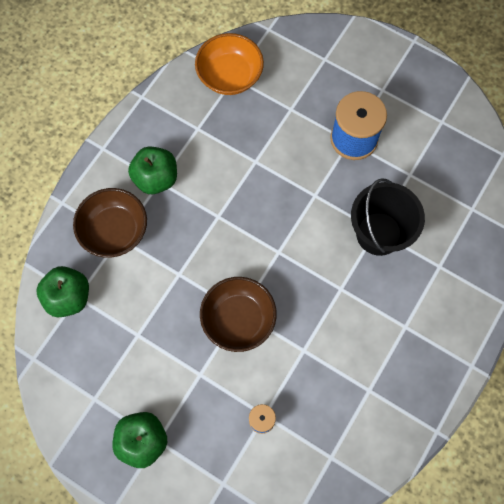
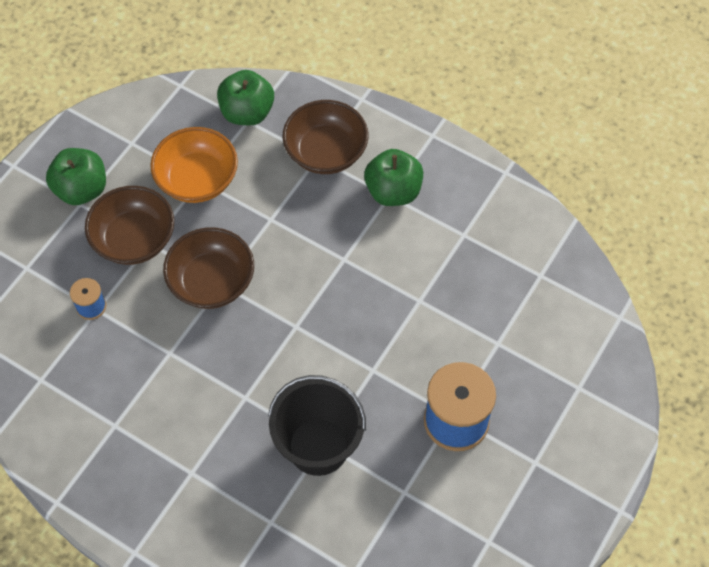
camera: 90 degrees right, 10 degrees down
(196, 388) = (134, 239): none -> brown bowl
(230, 76) = (542, 270): orange bowl -> orange bowl (197, 180)

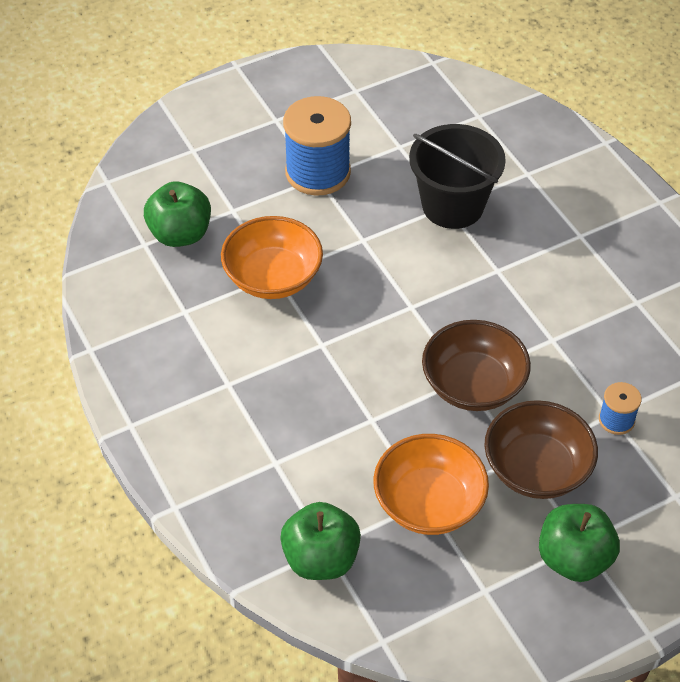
camera: 150 degrees left, 10 degrees down
(326, 152) = (261, 463): brown bowl -> none
(393, 191) = (221, 385): green apple -> green apple (180, 234)
(419, 296) = (273, 277): none -> orange bowl

